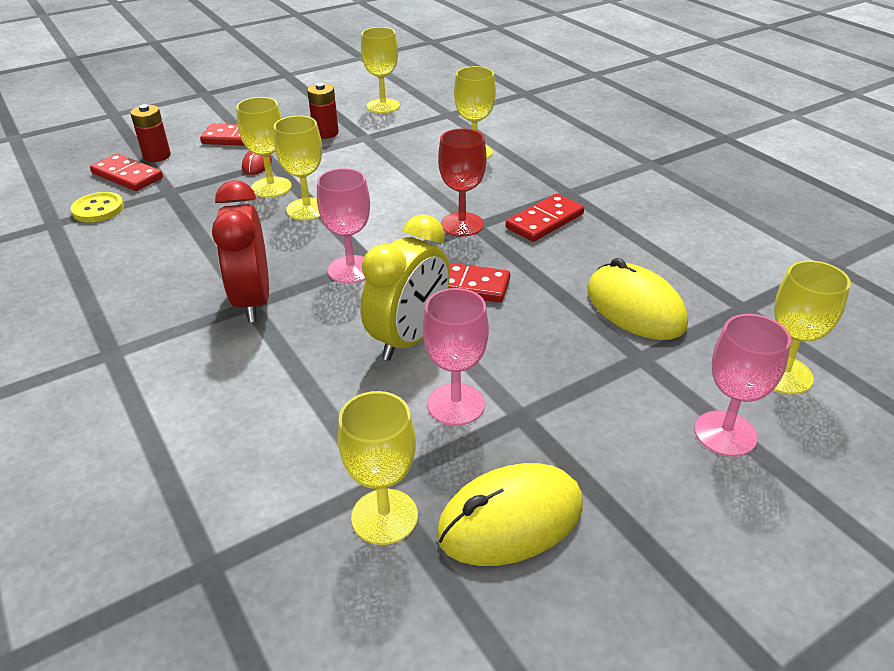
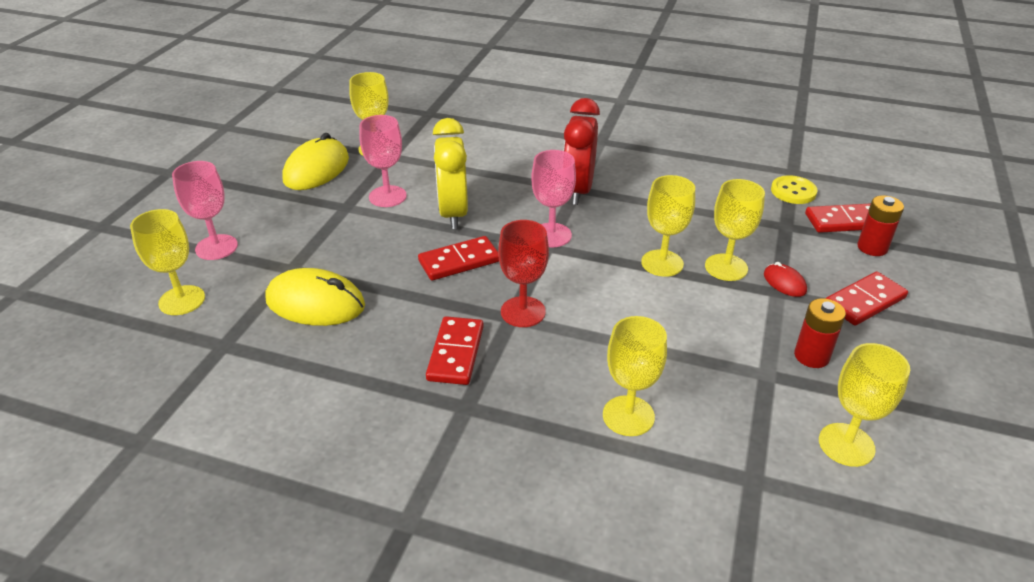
camera: 140 degrees right, 0 degrees up
(253, 301) = (577, 190): red clock -> red clock turned 120 degrees counterclockwise

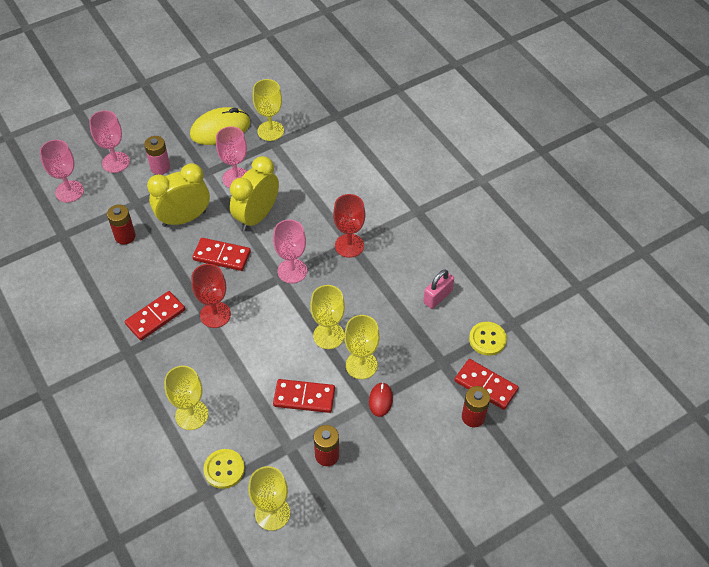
camera: 40 degrees right, 15 degrees up
(182, 300) = (69, 191): yellow goblet -> pink goblet
(283, 227) = (160, 167): none -> pink battery
(315, 303) = (125, 236): yellow mouse -> red battery
(371, 253) = (184, 218): none -> yellow clock
(577, 190) = (349, 245): red clock -> red goblet
(709, 186) = (437, 297): none -> pink padlock
(738, 441) = (224, 469): none -> yellow button
(864, 301) = (409, 447): red domino -> red domino (304, 397)

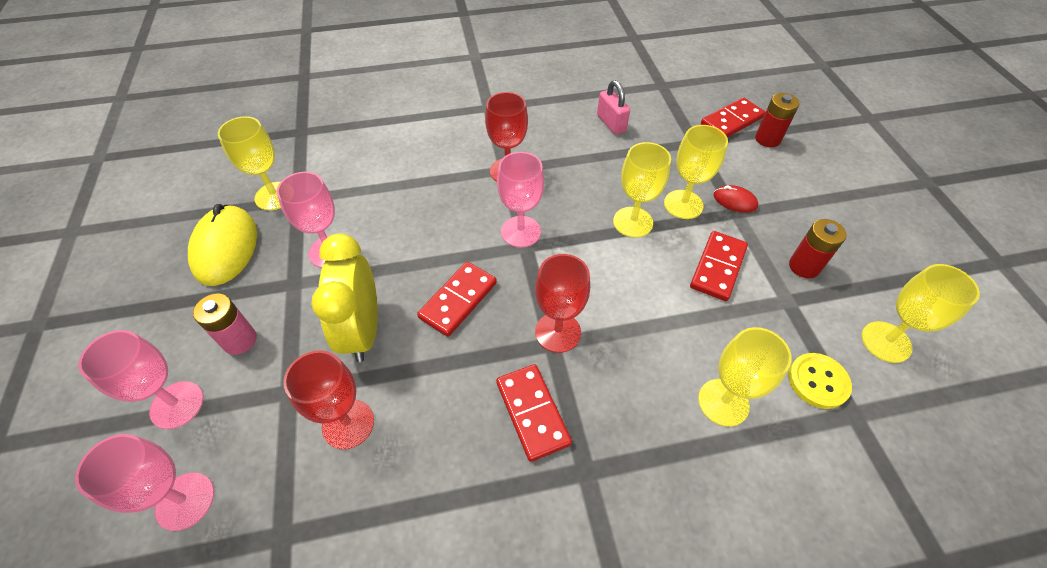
camera: 70 degrees left, 0 degrees up
(125, 236) = (348, 424): red battery -> red goblet
(257, 216) = (412, 245): yellow clock -> none
(487, 339) = (676, 105): yellow button -> none

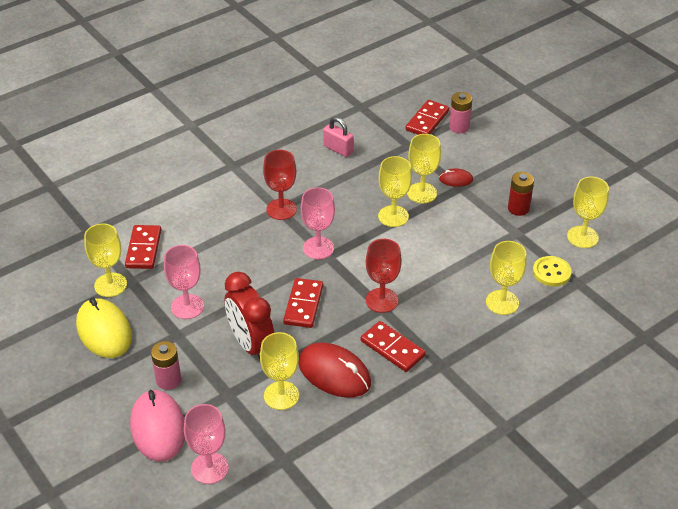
camera: 25 degrees left, 10 degrees down
(177, 405) = (158, 428): pink goblet -> pink mouse
(348, 424) = (281, 395): red goblet -> yellow goblet
(363, 331) = (251, 345): yellow clock -> red clock
(435, 419) = (334, 373): none -> red mouse
(717, 267) = (464, 227): red domino -> red domino (143, 249)
(767, 139) = (459, 127): red battery -> pink battery

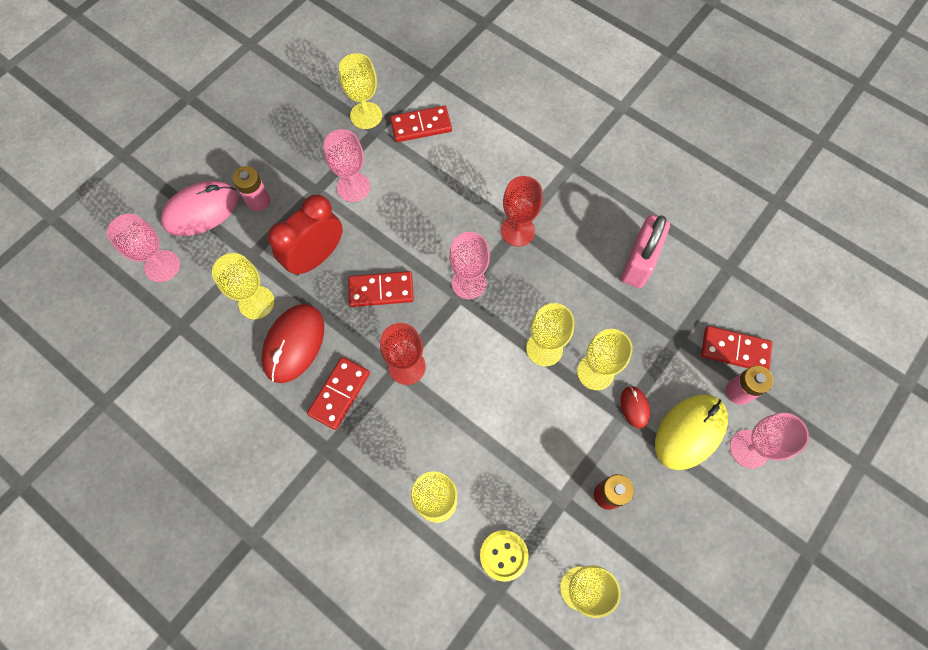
camera: 75 degrees right, 25 degrees up
(104, 331) = (307, 130): yellow mouse -> yellow mouse (690, 432)
(338, 149) = (639, 262): pink padlock -> pink padlock, size x1.56
(502, 133) = (749, 449): none -> pink goblet

